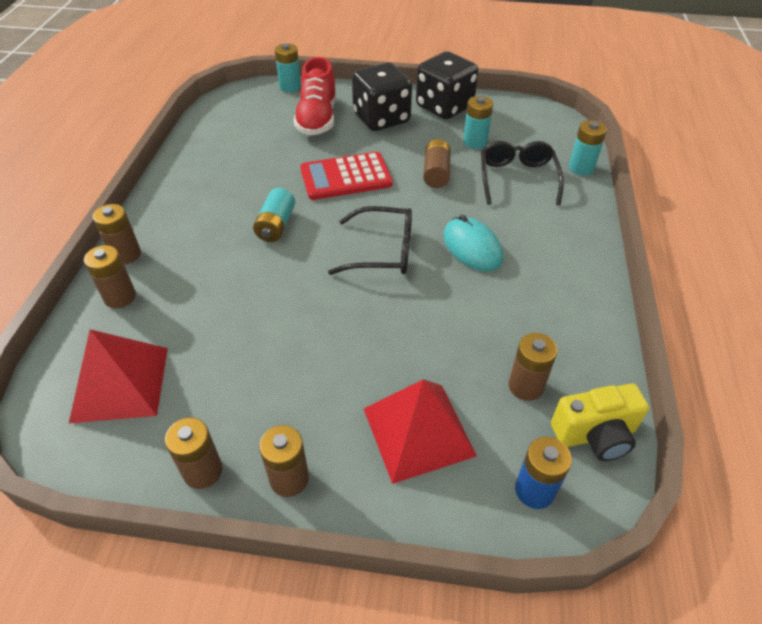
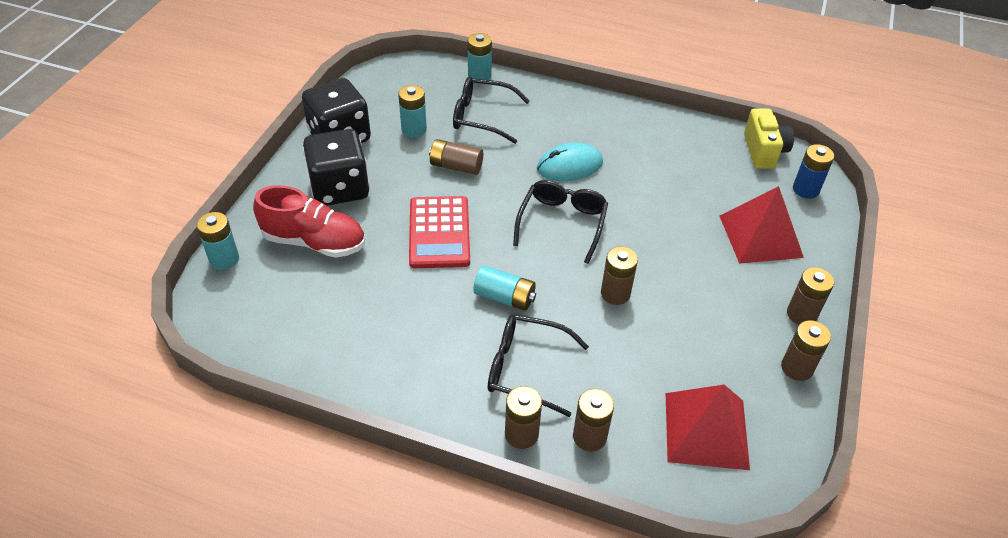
camera: 80 degrees left, 0 degrees up
(195, 249) = (526, 369): none -> black glasses
(525, 386) = (722, 172): brown battery -> brown battery (615, 293)

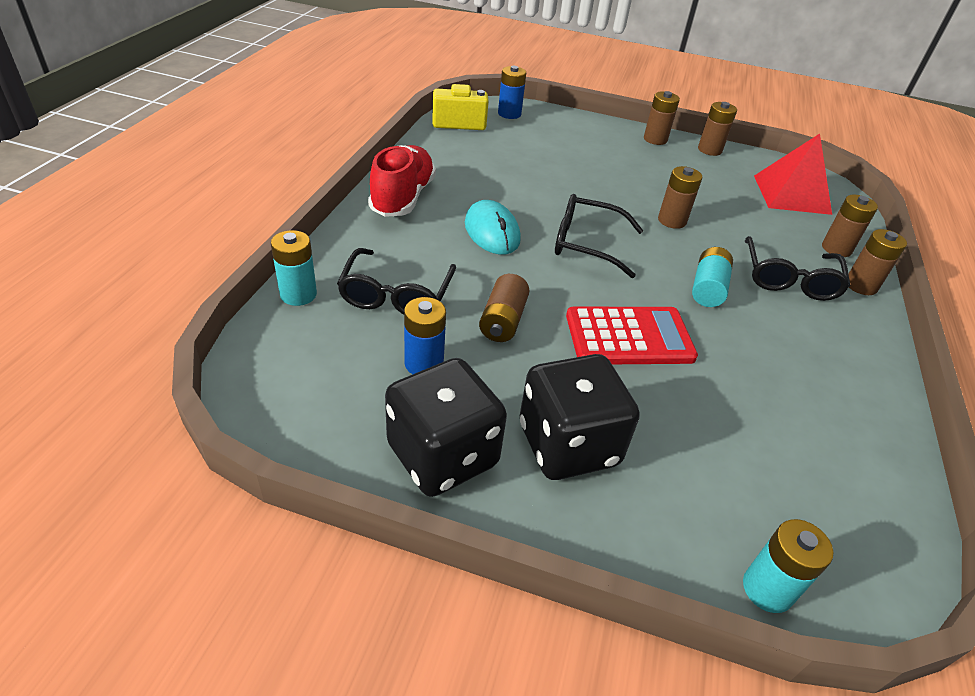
camera: 95 degrees left, 5 degrees down
(314, 242) = (687, 466): red shoe -> red shoe (402, 198)
(414, 129) = (424, 363): turquoise battery -> blue battery
(760, 236) = (573, 142): red pyramid -> none

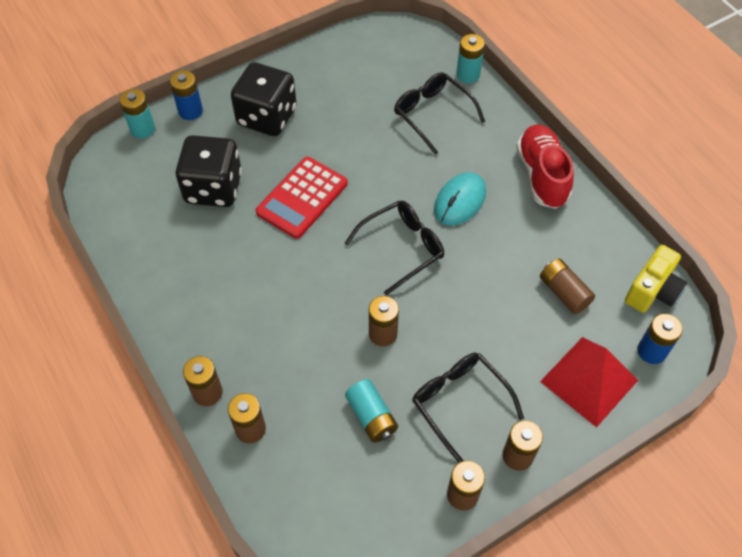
camera: 135 degrees right, 15 degrees up
(402, 198) = (542, 175): red shoe -> red shoe turned 150 degrees counterclockwise
(424, 363) = (367, 96): blue battery -> blue battery (190, 111)
(442, 455) = (306, 72): black dice -> black dice (213, 188)
(492, 232) = (460, 201): turquoise mouse -> turquoise mouse turned 75 degrees counterclockwise
(503, 321) = (369, 148): brown battery -> brown battery (564, 292)
(707, 288) = (298, 281): turquoise battery -> turquoise battery (371, 417)
(789, 279) = (258, 347): black glasses -> black glasses (459, 403)
(791, 194) = (337, 488): red pyramid -> red pyramid (589, 381)

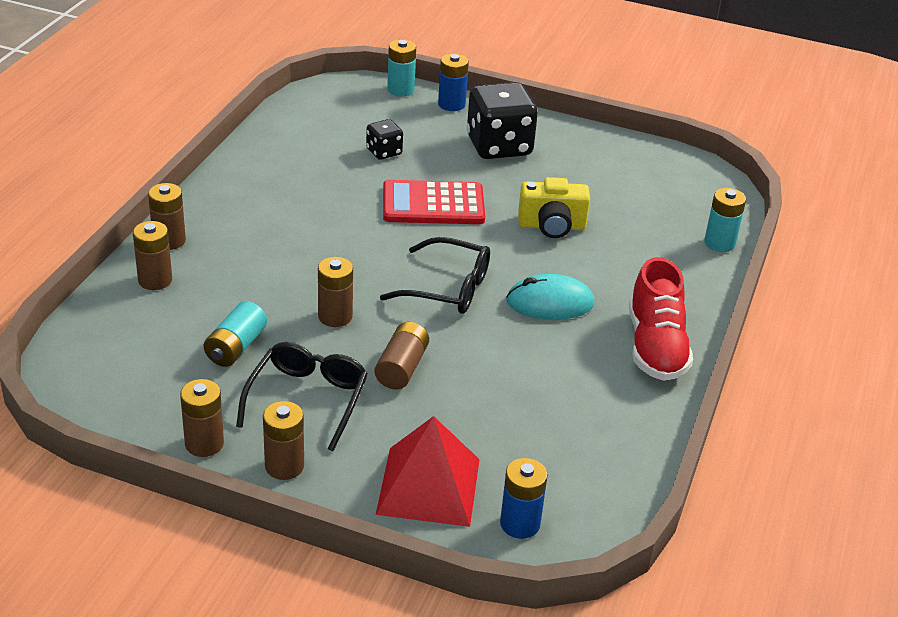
camera: 50 degrees right, 20 degrees down
(213, 188) = (384, 152): black dice -> black dice, size x0.50
(433, 114) = (635, 241): black glasses -> none
(542, 175) = (655, 347): red shoe -> red shoe turned 135 degrees clockwise
(564, 292) = (521, 423): brown battery -> brown battery (401, 368)
(652, 291) = (603, 494): yellow camera -> yellow camera (551, 226)

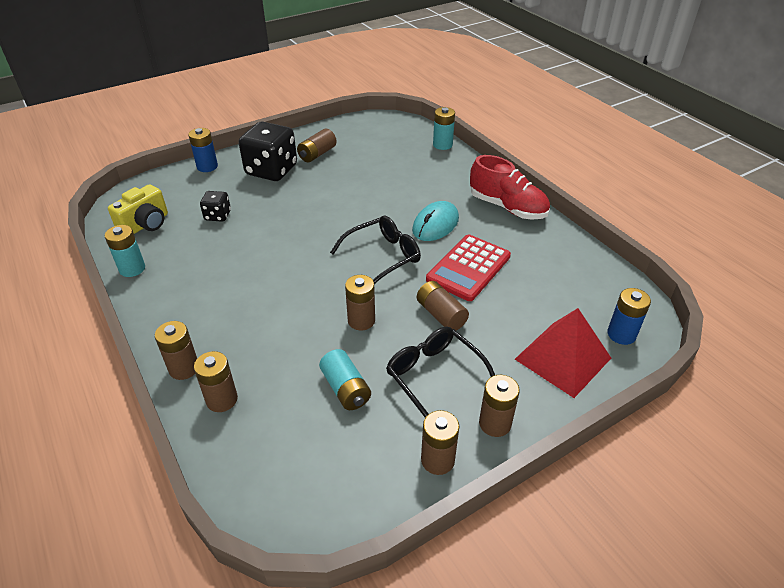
camera: 50 degrees left, 5 degrees up
(400, 90) = (164, 178): turquoise battery -> turquoise battery (132, 269)
(433, 204) = (295, 222): red calculator -> red calculator (468, 268)
(551, 226) = (368, 189): yellow camera -> yellow camera (146, 224)
(569, 161) = (317, 154): none -> brown battery

